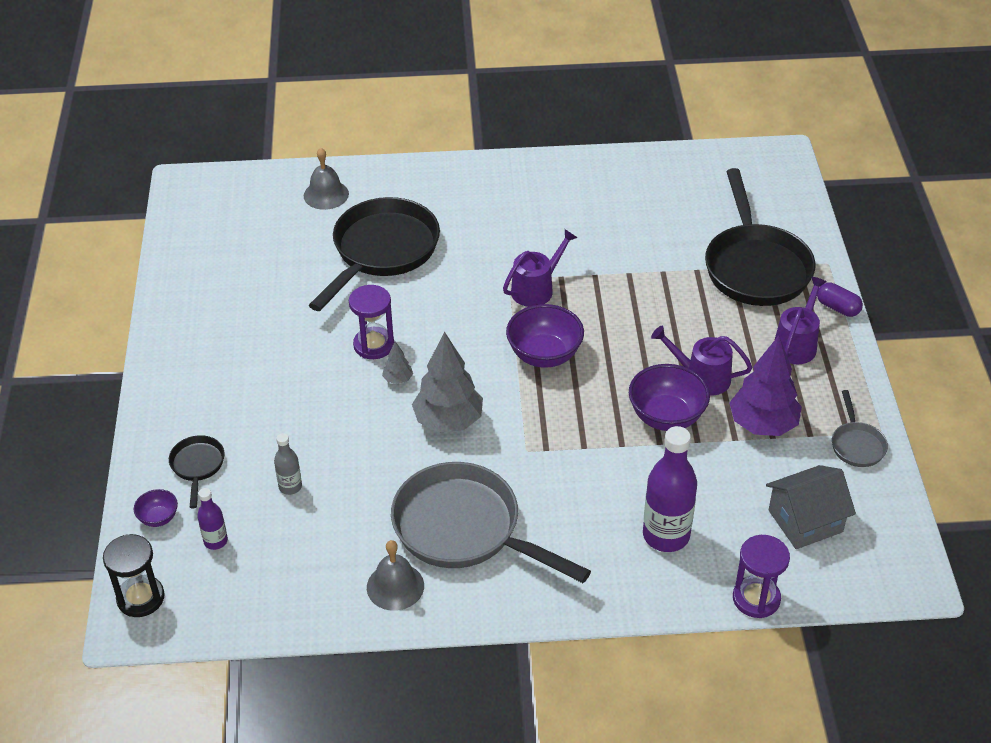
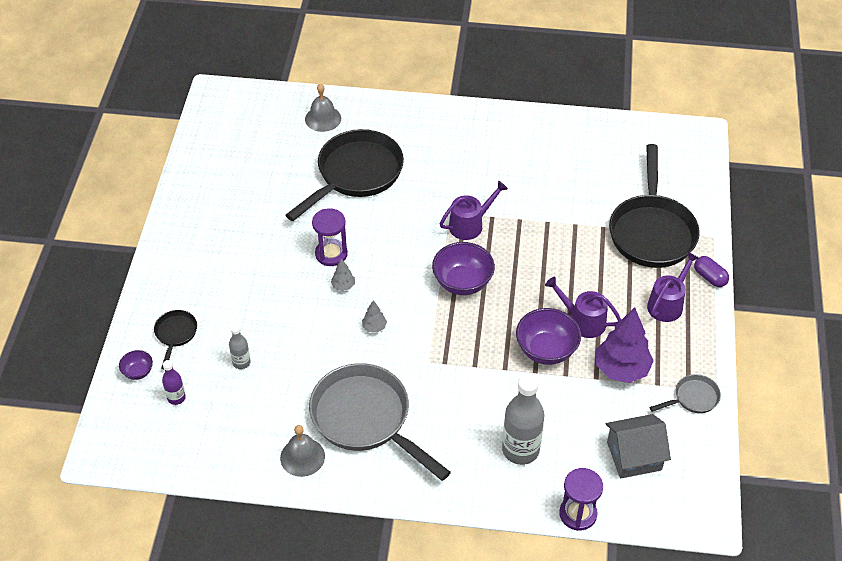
camera: 10 degrees right, 5 degrees up
(140, 598) = (112, 434): black hourglass -> none
(448, 421) = (374, 327): grey tree -> grey tree, size x0.45
(666, 535) = (520, 450): purple bottle -> grey bottle
(856, 444) = (693, 398): grey pan -> grey pan turned 120 degrees counterclockwise

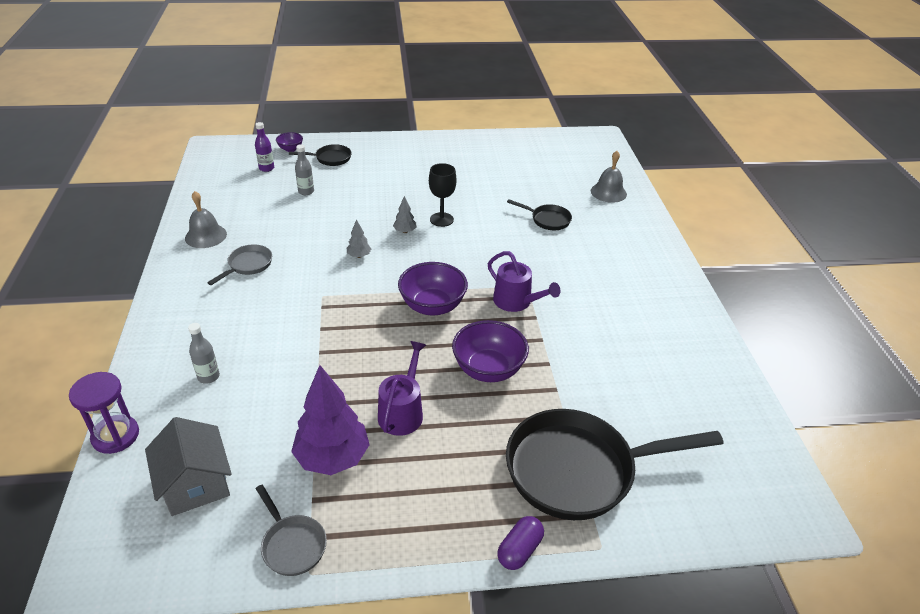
camera: 75 degrees right, 10 degrees down
(331, 254) = (441, 219): purple hourglass -> black goblet
(355, 174) = (547, 220): black pan -> black pan, size x0.46
(366, 419) = (248, 265): grey pan -> grey pan, size x0.46
(520, 450) = (208, 377): grey bottle -> grey bottle, size x0.51
(546, 350) = (351, 383): purple bowl -> purple bowl (488, 369)
(667, 304) = (453, 500): purple watering can -> none

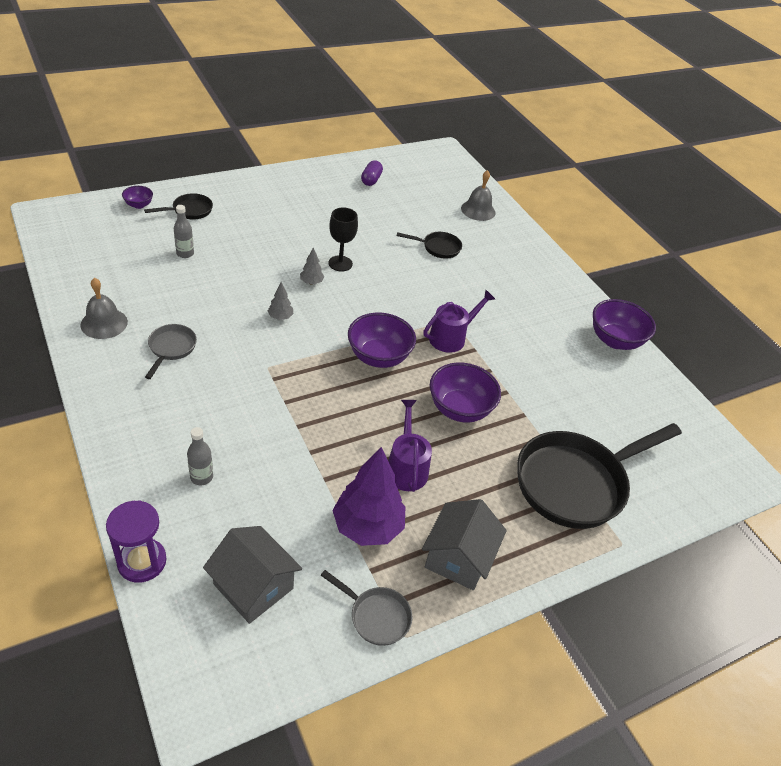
camera: 25 degrees left, 5 degrees up
(266, 168) = (125, 232): purple bottle -> none
(407, 512) = (458, 558): none -> grey house
(516, 302) = (451, 337): purple watering can -> purple watering can turned 60 degrees counterclockwise
(519, 550) = (563, 564): purple capsule -> purple capsule (371, 180)
(701, 337) = (615, 340): none -> purple bowl

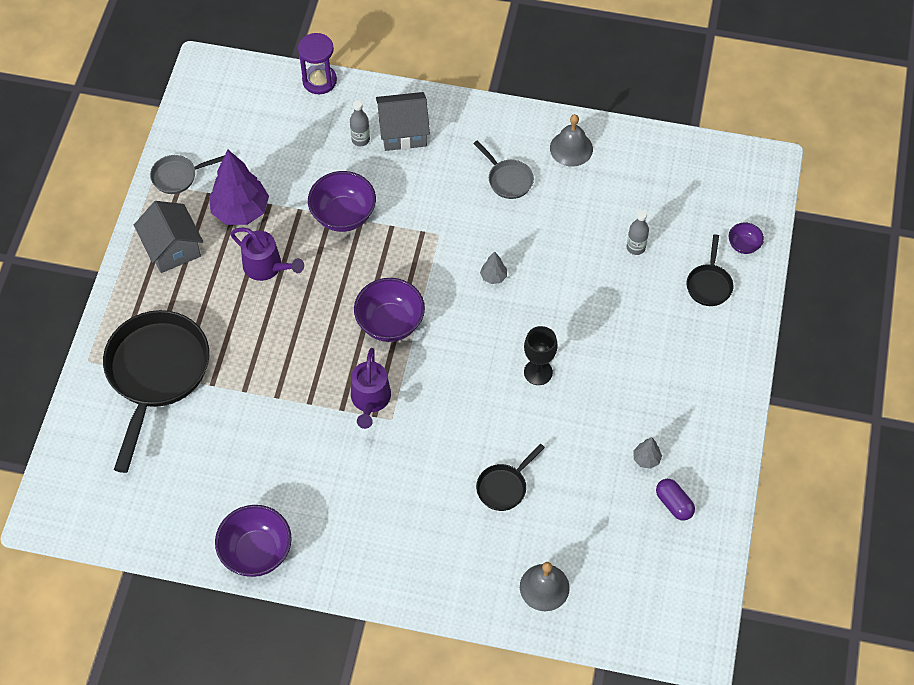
camera: 135 degrees right, 15 degrees up
(253, 586) = (253, 126): grey house -> grey house (403, 132)
(311, 282) = (525, 329): grey tree -> grey tree (646, 459)
(459, 409) = (288, 344): purple bowl -> purple bowl (343, 215)

